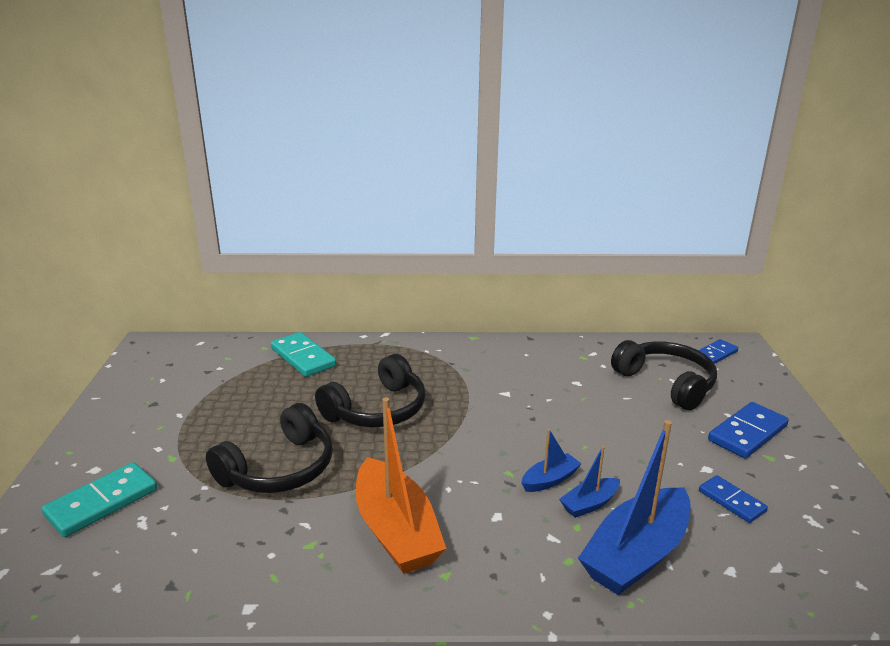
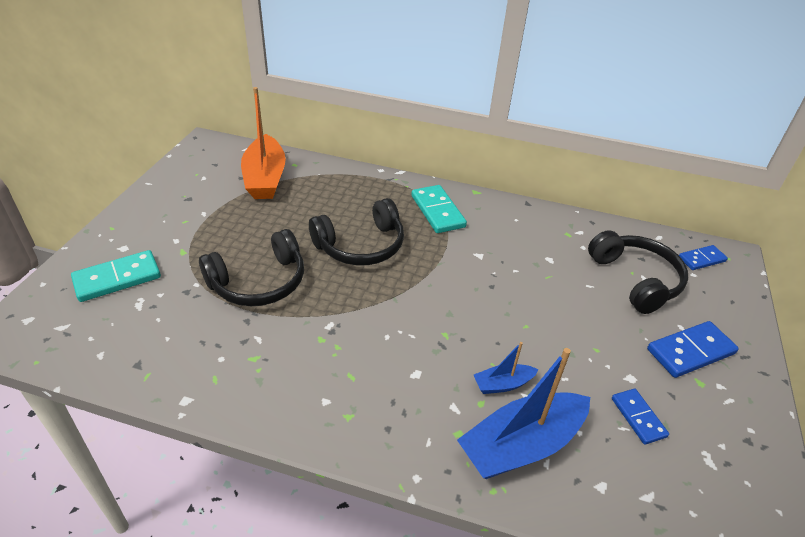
camera: 15 degrees right, 15 degrees up
(303, 357) = (322, 180): turquoise domino -> turquoise domino (438, 211)
(396, 531) = (326, 364): orange boat -> orange boat (265, 178)
(550, 480) = (478, 351): blue boat -> none

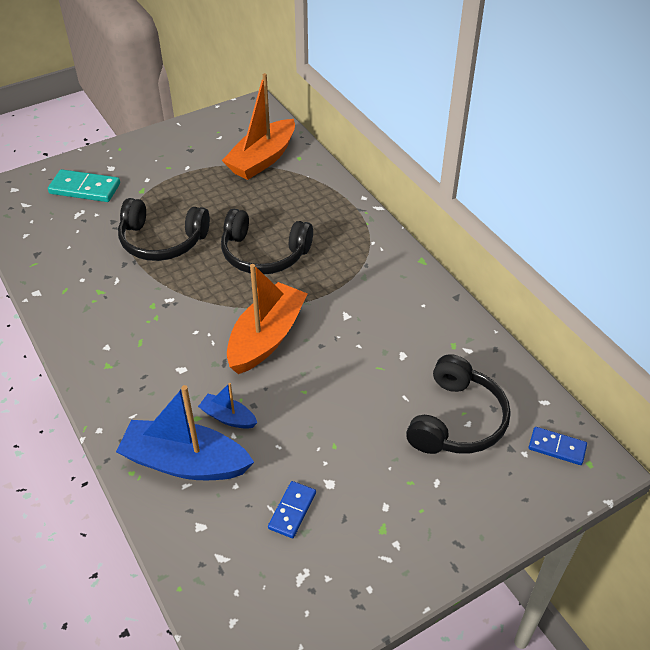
camera: 45 degrees right, 5 degrees up
(438, 211) = (363, 260): turquoise domino -> none
(447, 305) = (266, 338): none -> orange boat
(690, 351) = (413, 504): blue domino -> none

